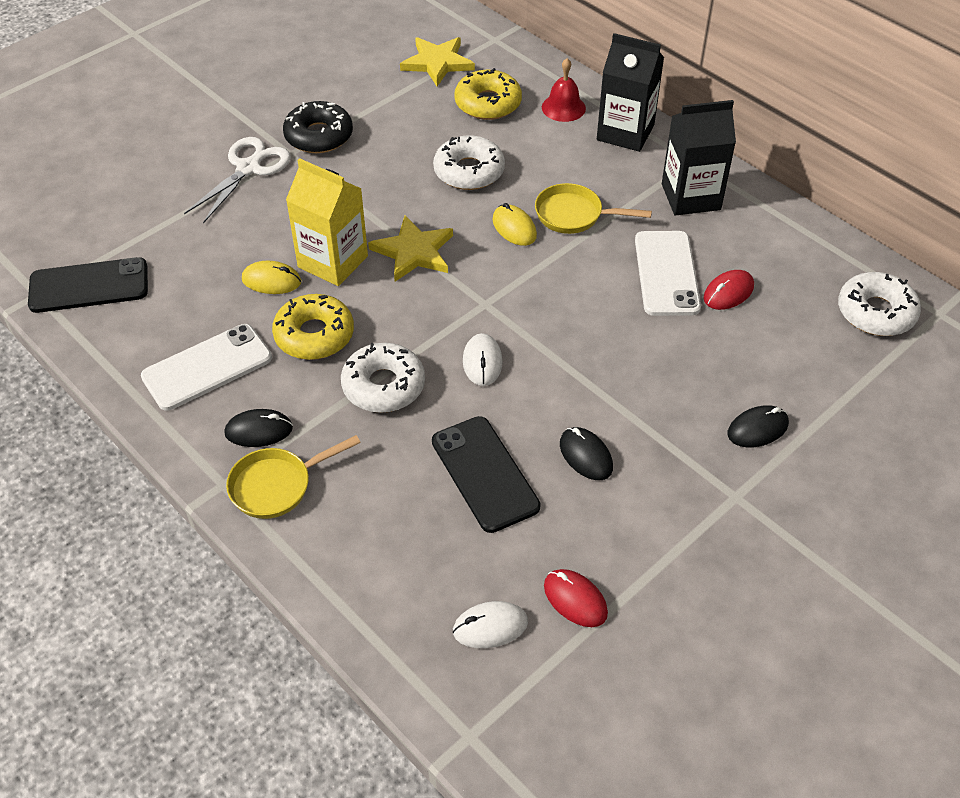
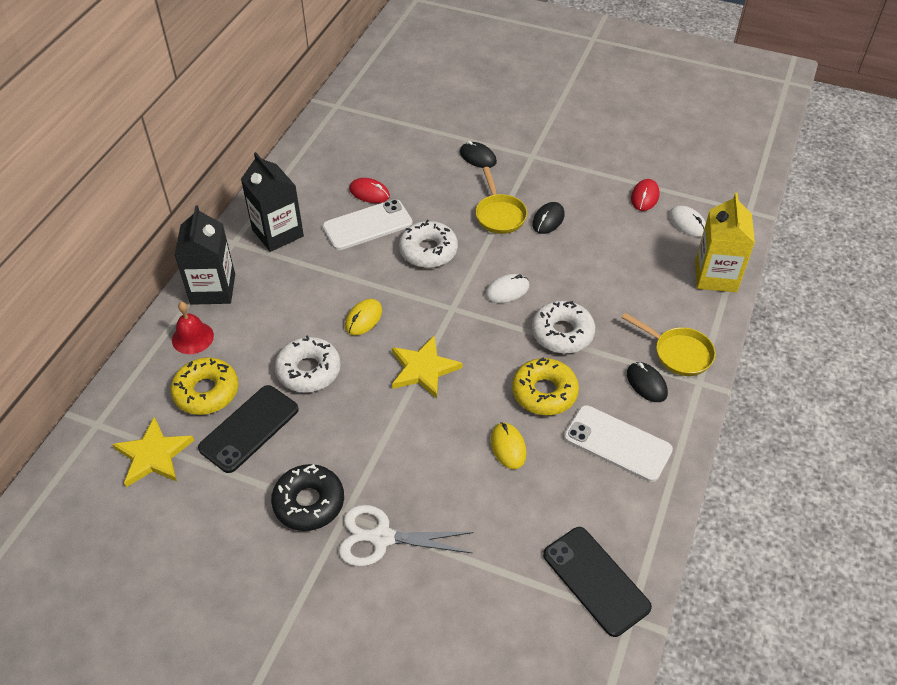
camera: 115 degrees left, 0 degrees up
(333, 261) = (463, 416): yellow carton -> yellow carton (715, 276)
(485, 474) = (594, 258): black phone -> black phone (249, 428)
(574, 215) = (331, 289): yellow pan -> yellow pan (499, 215)
(876, 312) = (350, 129): white donut -> white donut (428, 251)

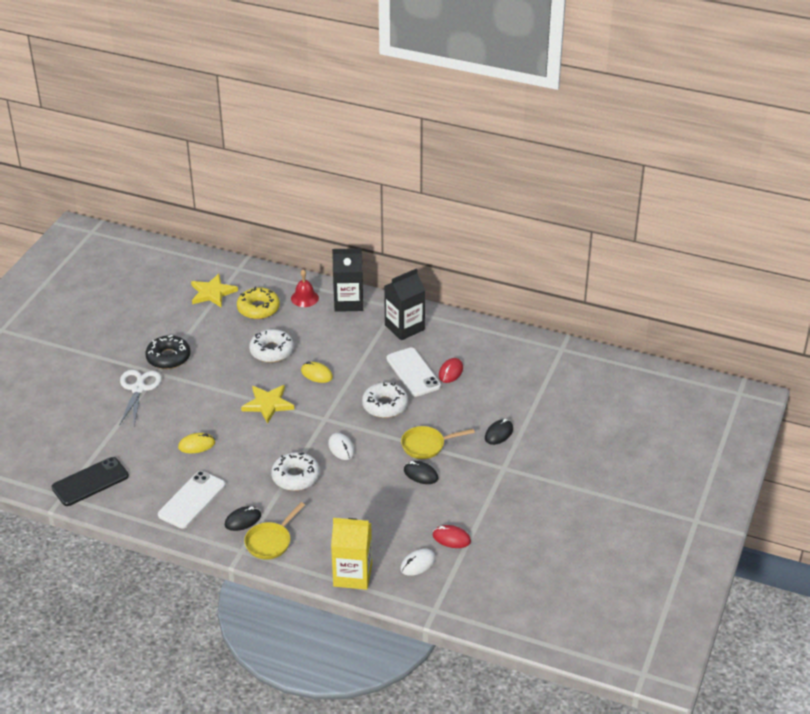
camera: 90 degrees right, 10 degrees down
(249, 428) = (227, 329): black phone -> none
(544, 392) = (241, 464): yellow donut -> none

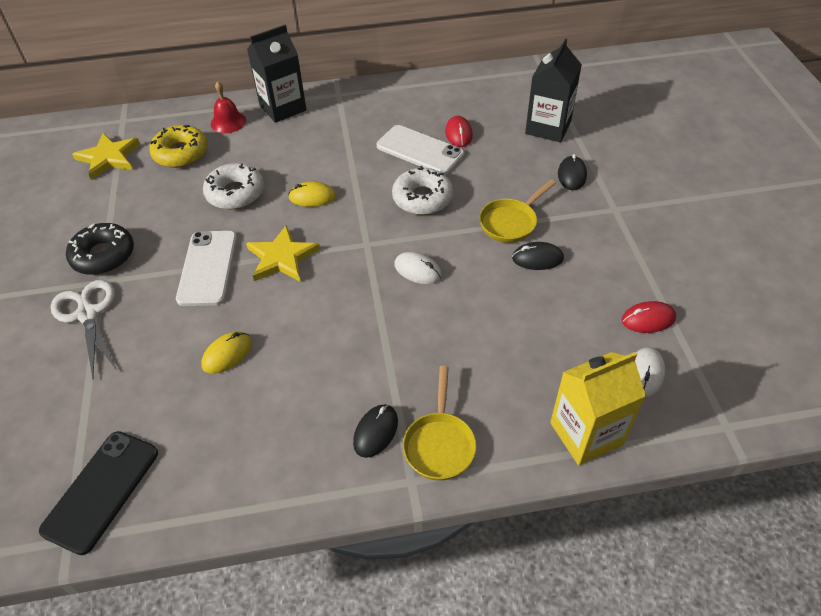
camera: 30 degrees left, 10 degrees up
(192, 500) = (280, 439): white phone -> white phone (208, 268)
(295, 477) = (394, 334): white donut -> none
(404, 327) = (367, 109): black carton -> black carton (548, 127)

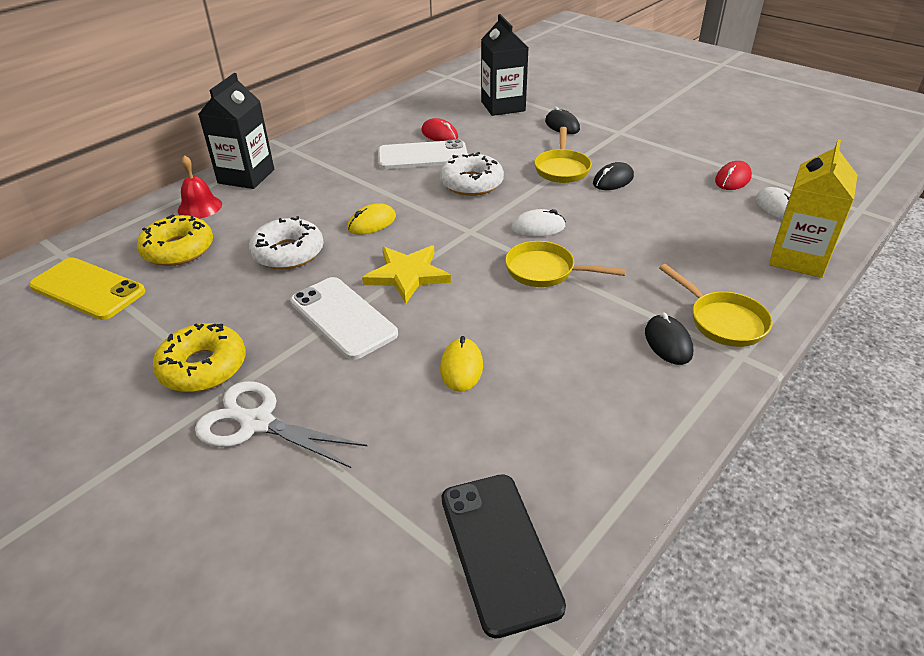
camera: 40 degrees left, 10 degrees down
(103, 255) = (203, 367): black donut -> yellow donut
(109, 158) = (88, 289): yellow star -> yellow phone
(372, 313) = (545, 271): none -> yellow pan

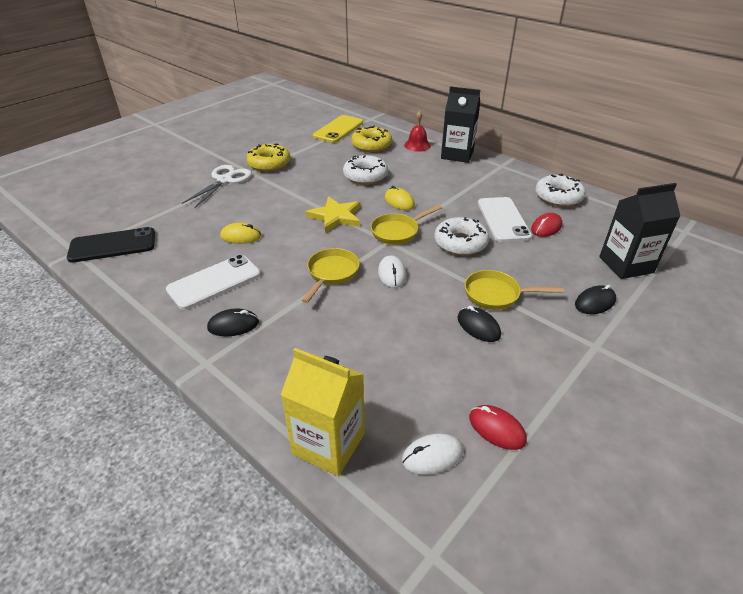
camera: 90 degrees right, 0 degrees up
(343, 317) = (297, 197): white phone -> white phone (214, 282)
(377, 122) = (558, 197): none -> white donut
(723, 321) = (248, 361): yellow pan -> yellow pan (398, 232)

